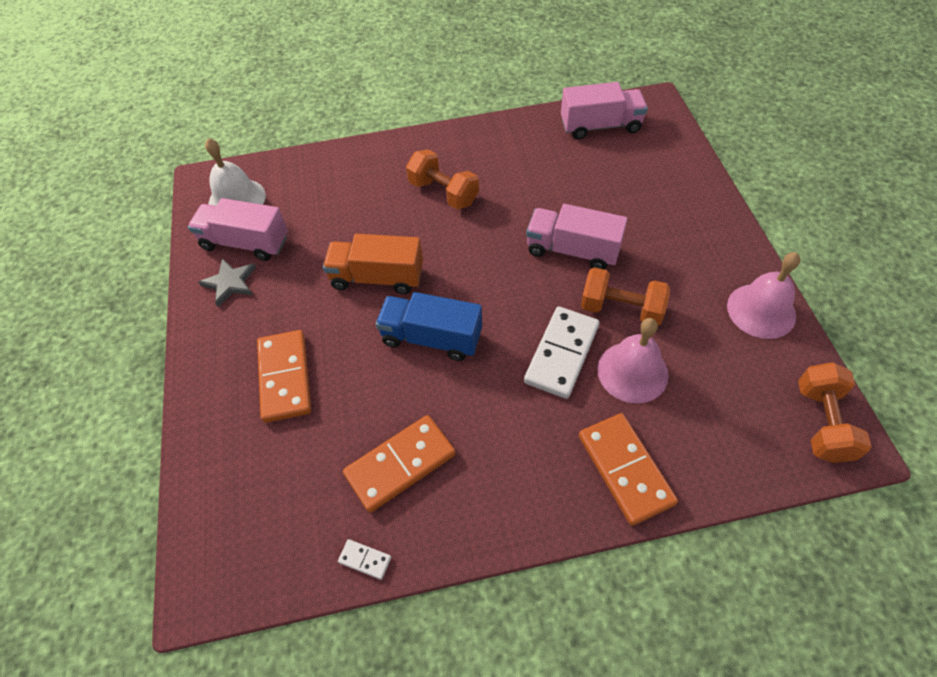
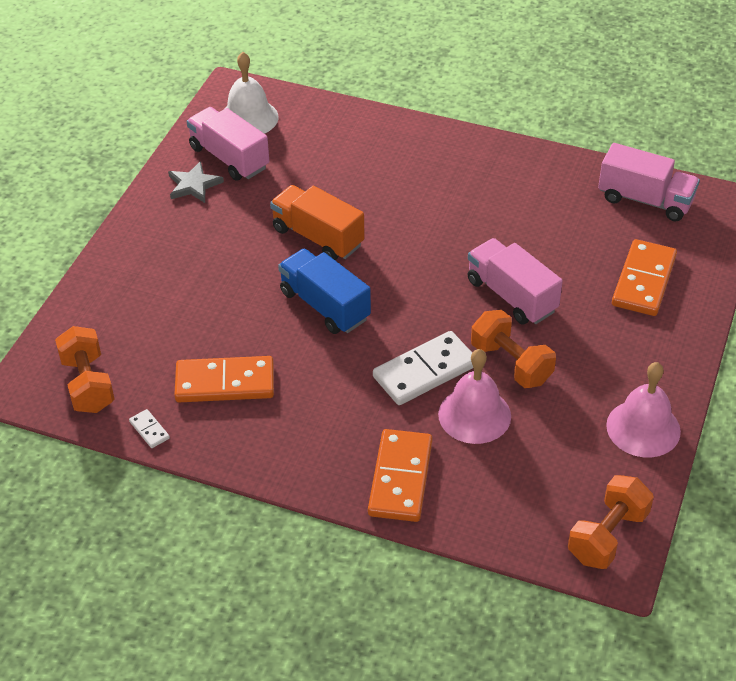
camera: 30 degrees right, 10 degrees down
(285, 377) = (184, 278): orange domino -> orange domino (644, 281)
(443, 192) = (435, 193): orange dumbbell -> orange dumbbell (88, 384)

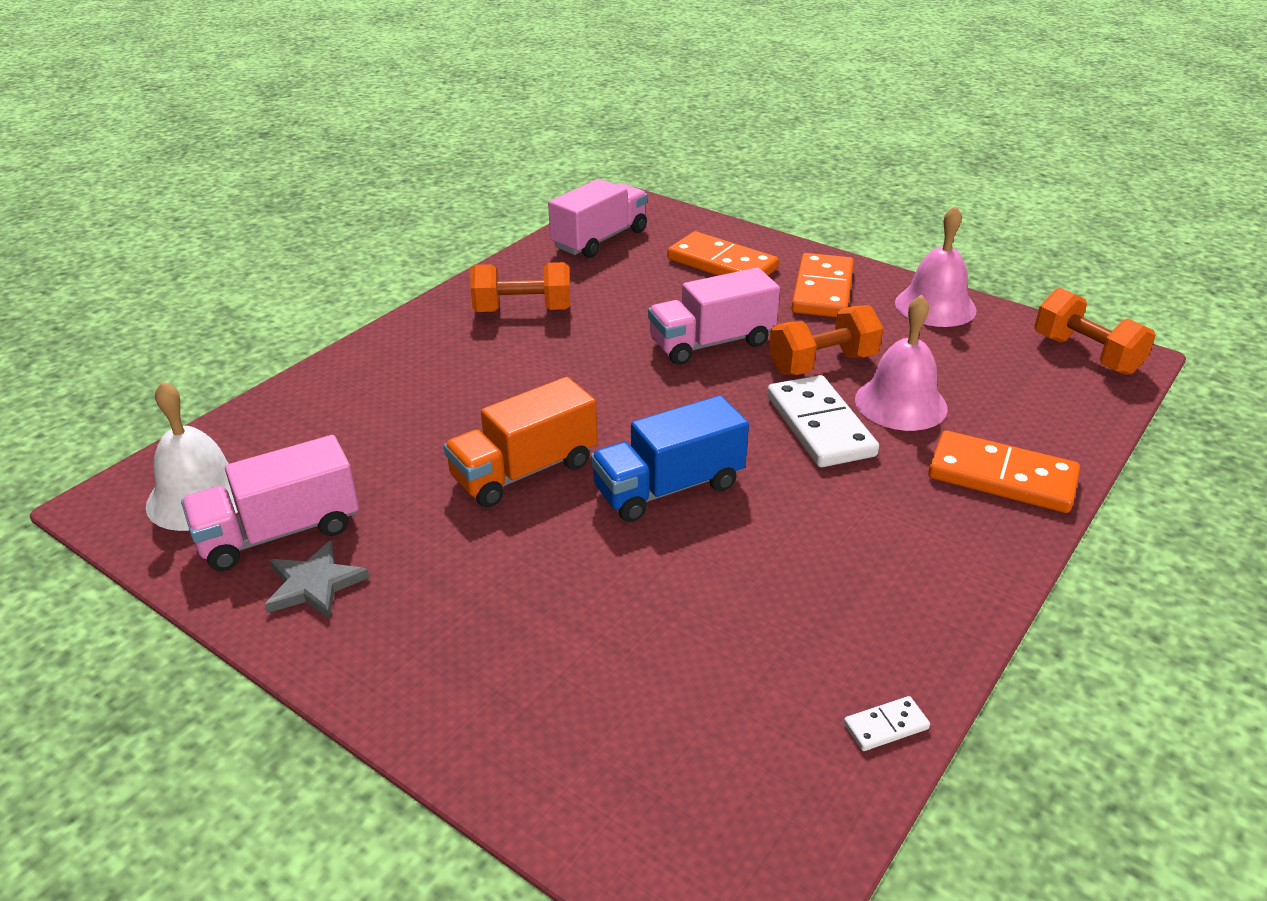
camera: 75 degrees left, 10 degrees down
(88, 384) = (757, 804): orange dumbbell -> orange dumbbell (522, 310)
(225, 383) = (796, 615): orange domino -> orange domino (822, 290)

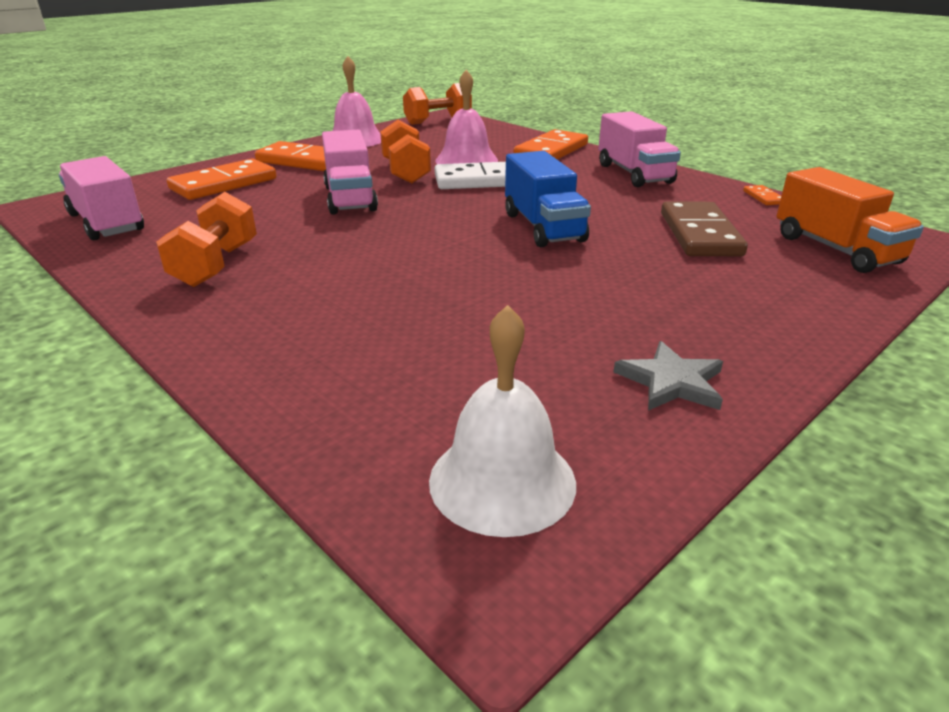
camera: 80 degrees left, 5 degrees down
(279, 532) = (585, 408): pink truck -> pink truck (634, 174)
(524, 471) = (506, 276): orange truck -> orange truck (836, 249)
(687, 631) = (700, 234): none -> brown domino
(885, 726) = (763, 197): white domino -> orange domino

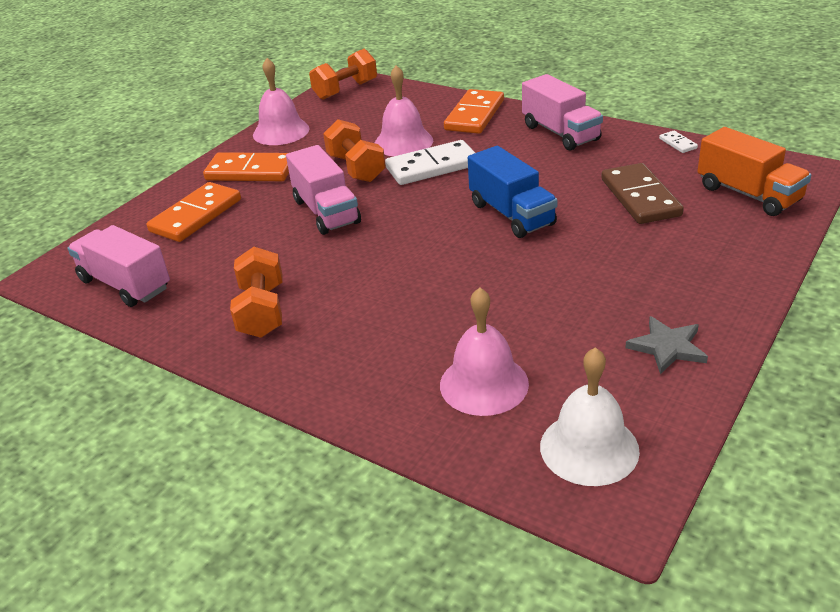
camera: 10 degrees left, 5 degrees up
(408, 377) = (484, 384): none -> pink bell
(763, 197) = (677, 143): orange domino -> white domino

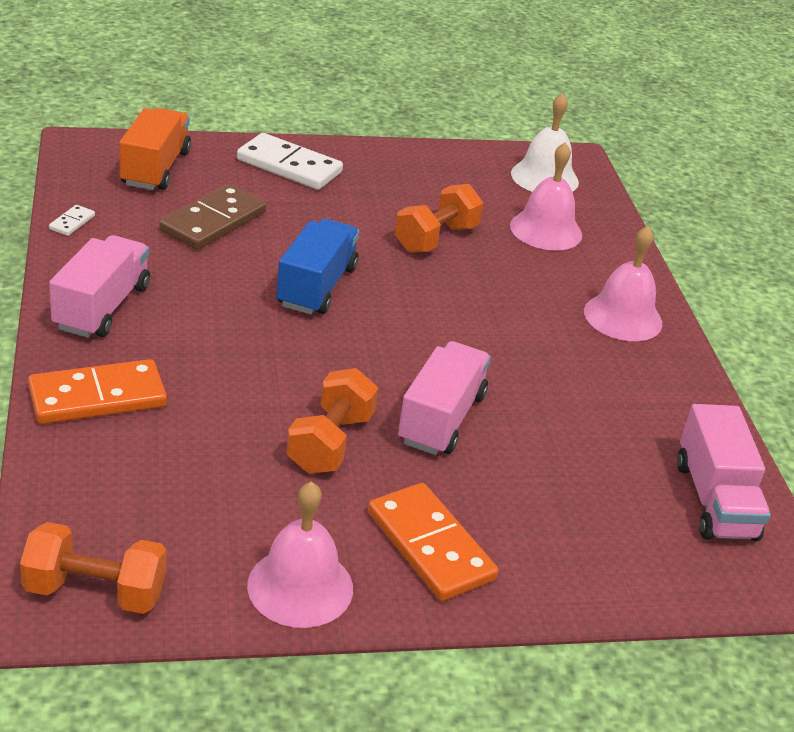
camera: 140 degrees left, 0 degrees up
(196, 215) = (565, 531): orange domino -> none
(262, 311) = (621, 375): orange dumbbell -> orange dumbbell (436, 238)
(403, 142) = (228, 432): pink bell -> pink bell (623, 317)
(432, 167) = (270, 378): white domino -> white domino (289, 166)
(667, 347) = (418, 169): grey star -> none

